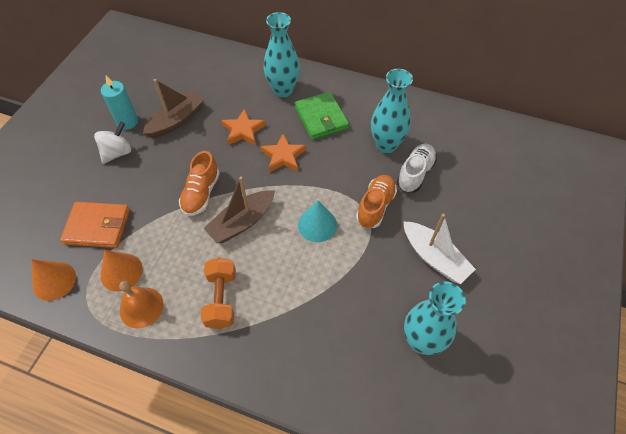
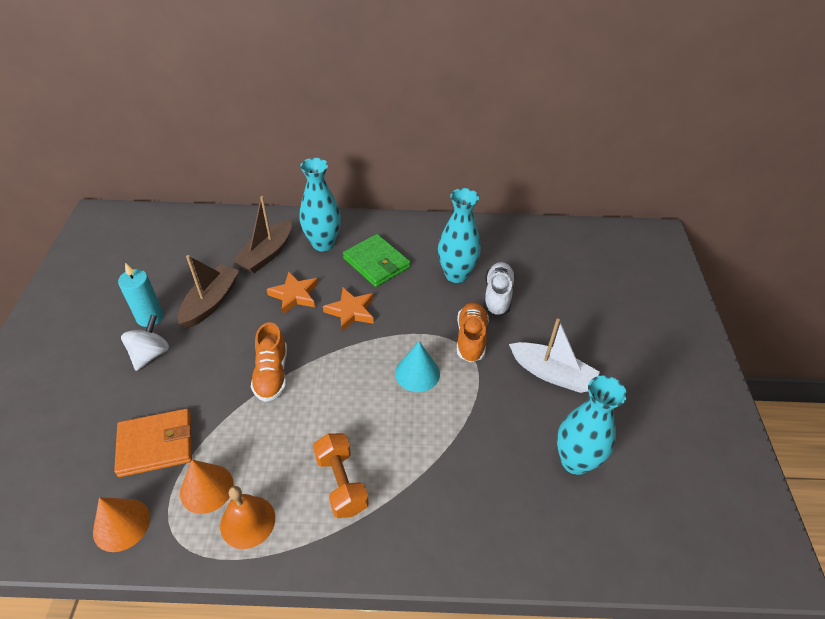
camera: 20 degrees left, 10 degrees down
(242, 222) = (332, 392): brown boat -> brown boat (266, 254)

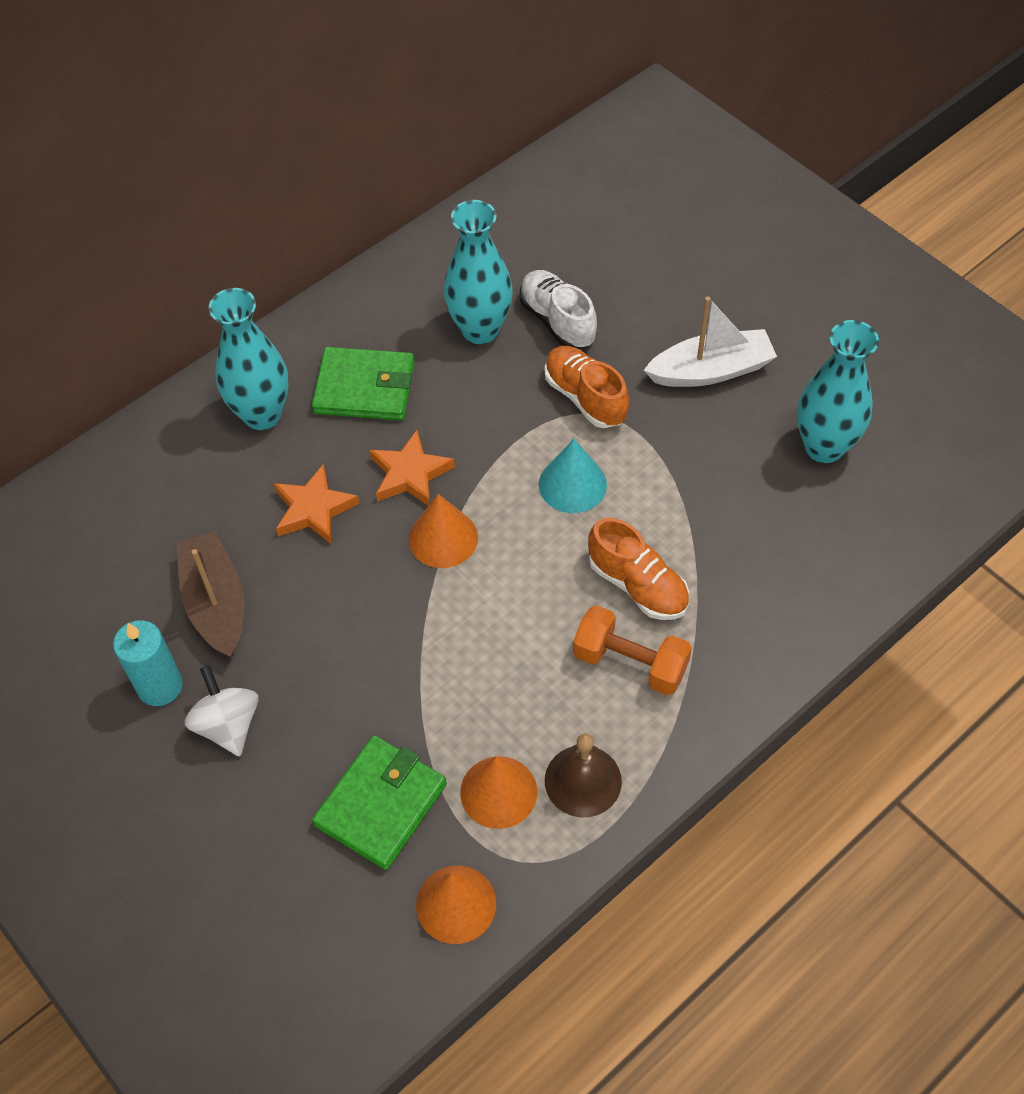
camera: 40 degrees left, 10 degrees up
(156, 444) = (380, 804): orange wallet -> green wallet
(247, 521) = (583, 780): orange bell -> brown bell
(266, 254) = (204, 486): brown boat -> none
(272, 374) = (411, 621): orange shoe -> orange shoe (638, 585)
(330, 350) = (443, 538): none -> orange cone

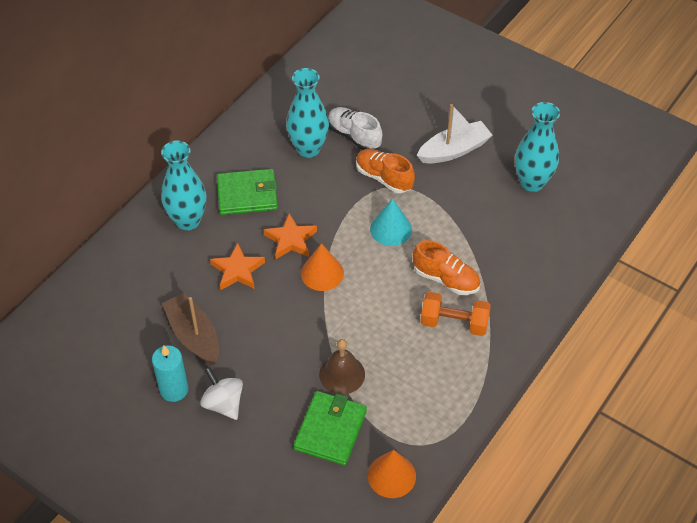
camera: 15 degrees left, 5 degrees down
(498, 792) = (398, 409): orange cone -> none
(583, 780) = (445, 393): brown bell -> brown bell (342, 374)

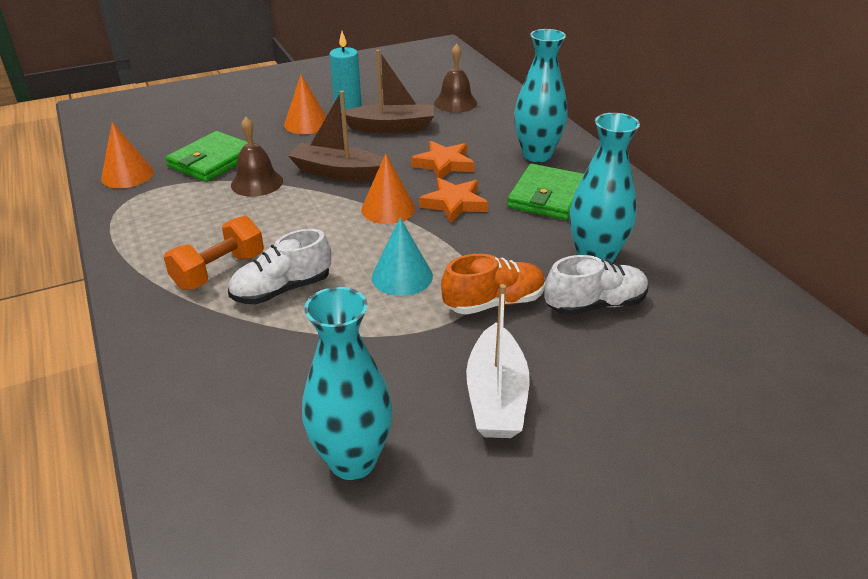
camera: 120 degrees right, 15 degrees down
(117, 313) = (455, 103): none -> brown bell
(223, 403) = (306, 123): white spinning top -> orange cone
(292, 330) = (338, 172): none -> brown boat
(330, 430) = (212, 160): green wallet -> green wallet turned 75 degrees clockwise
(446, 279) = (282, 290): orange shoe -> white shoe

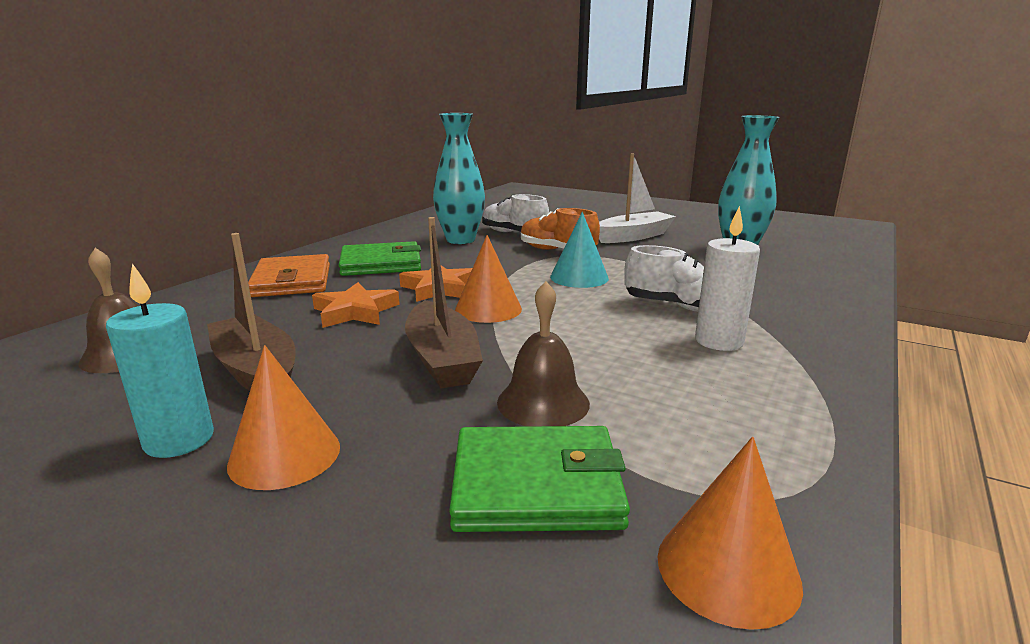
camera: 125 degrees left, 15 degrees down
(219, 271) = (719, 341): orange dumbbell -> white candle
(537, 155) = (292, 281): turquoise vase -> orange wallet

